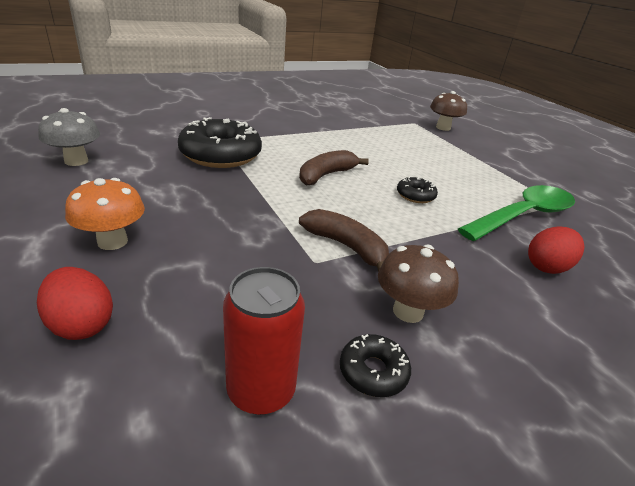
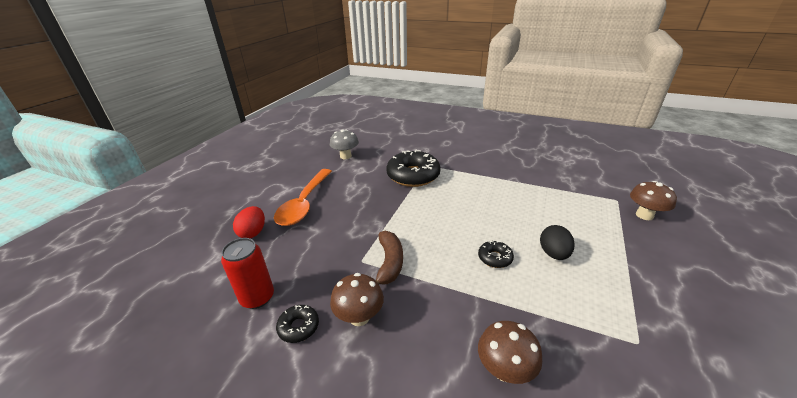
camera: 55 degrees right, 0 degrees up
(112, 241) = (304, 203): orange mushroom -> orange spoon
(326, 175) = (454, 214): brown banana -> none
(442, 174) = (553, 254): none -> black egg
(523, 215) = (569, 326): green spoon -> none
(547, 267) = (504, 370): red egg -> brown mushroom

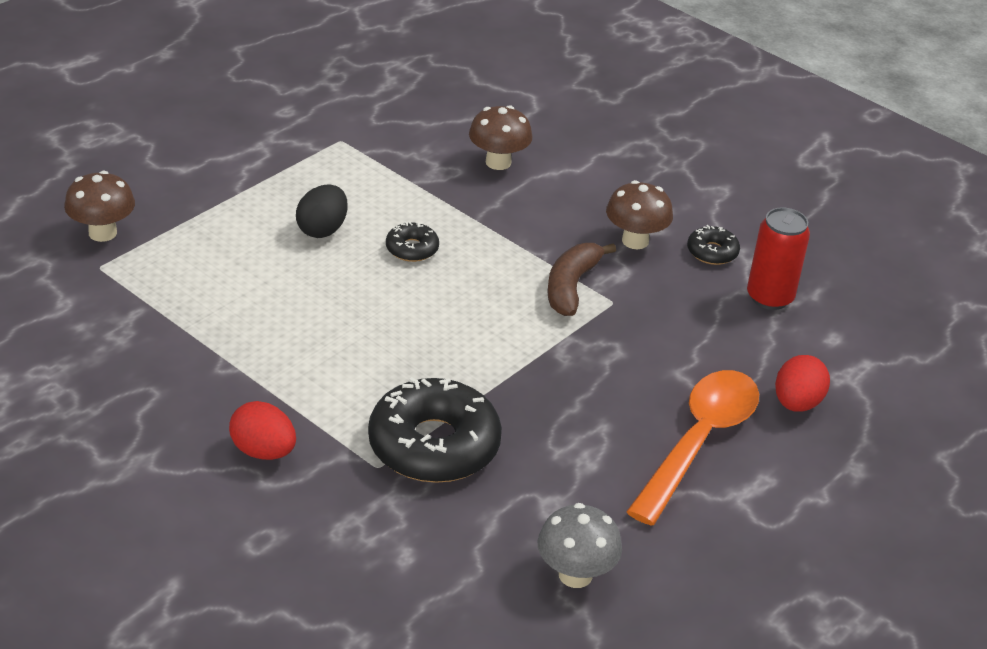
camera: 165 degrees left, 5 degrees up
(469, 160) = (263, 451): none -> red egg

